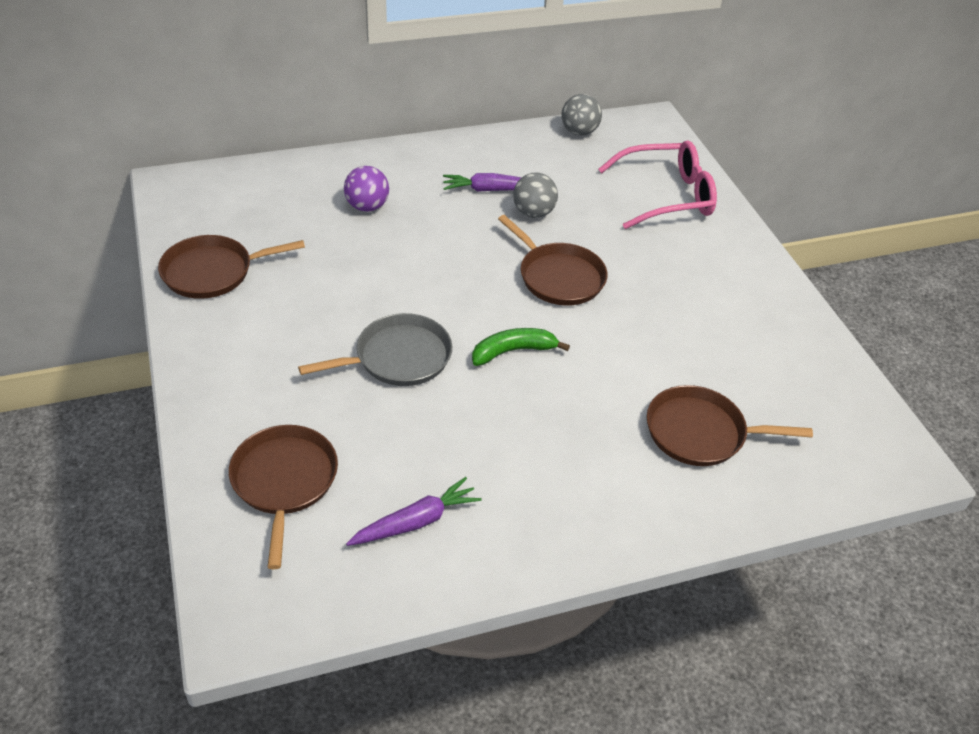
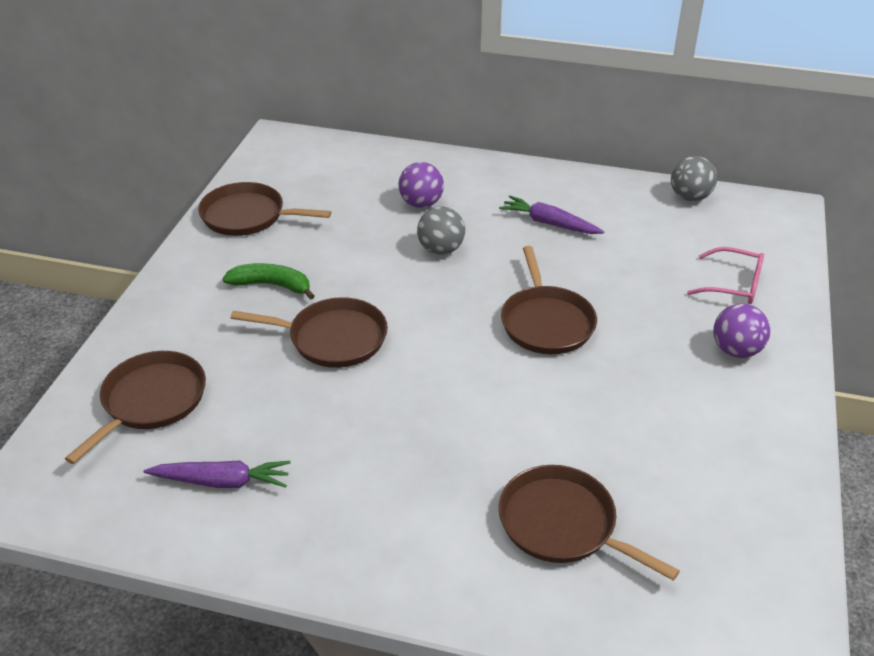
camera: 35 degrees right, 5 degrees down
(398, 358) = (332, 338): grey pan -> brown pan
(513, 351) = (441, 372): green banana -> green banana (272, 285)
(533, 213) = (573, 257): grey ball -> grey ball (441, 250)
(666, 196) = (733, 285): pink glasses -> pink glasses, size x0.60
(708, 248) = (736, 350): none -> purple ball

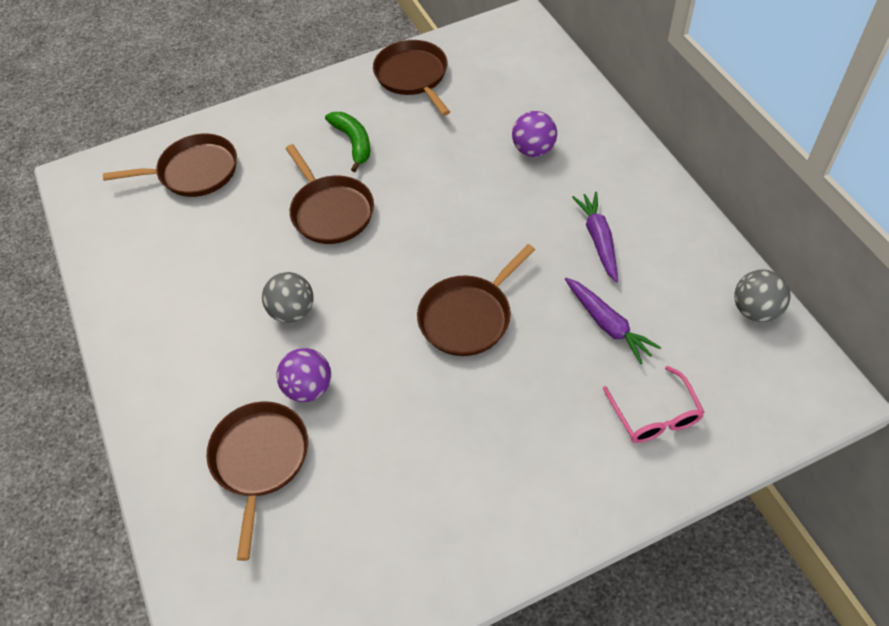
camera: 55 degrees right, 15 degrees up
(222, 481) = (156, 254): purple carrot -> purple carrot (607, 324)
(441, 250) = (489, 199): grey ball -> grey ball (292, 311)
(736, 350) = (561, 465): purple ball -> purple ball (309, 388)

